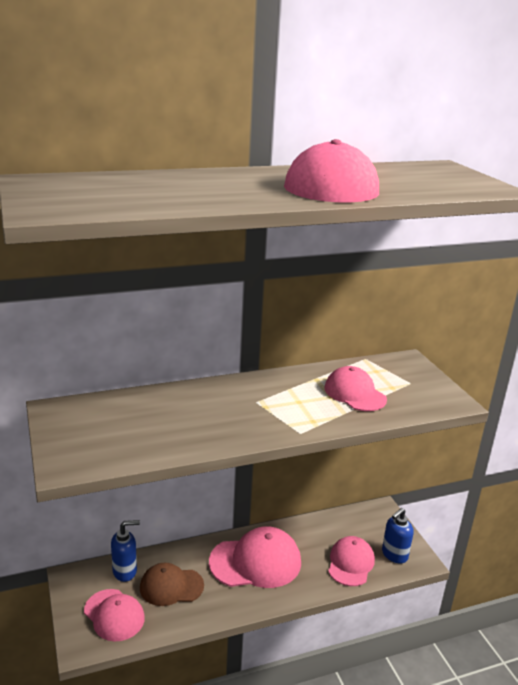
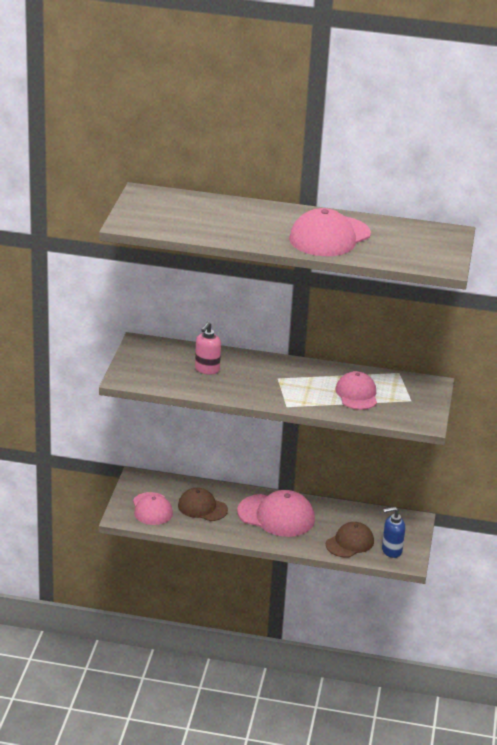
camera: 30 degrees right, 5 degrees up
(125, 571) = (176, 487): blue soap dispenser -> none
(166, 417) = (207, 369): none -> pink soap dispenser
(350, 563) = (350, 543): pink cap -> brown cap

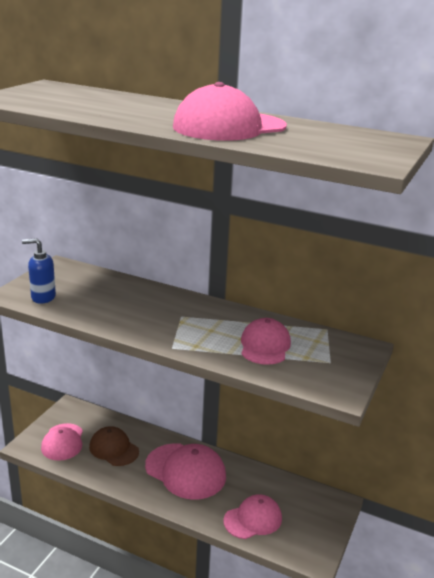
camera: 15 degrees right, 5 degrees down
(207, 369) = (108, 297): pink soap dispenser -> none
(350, 543) = (253, 519): brown cap -> pink cap
(391, 551) = (298, 539): blue soap dispenser -> blue soap dispenser (43, 297)

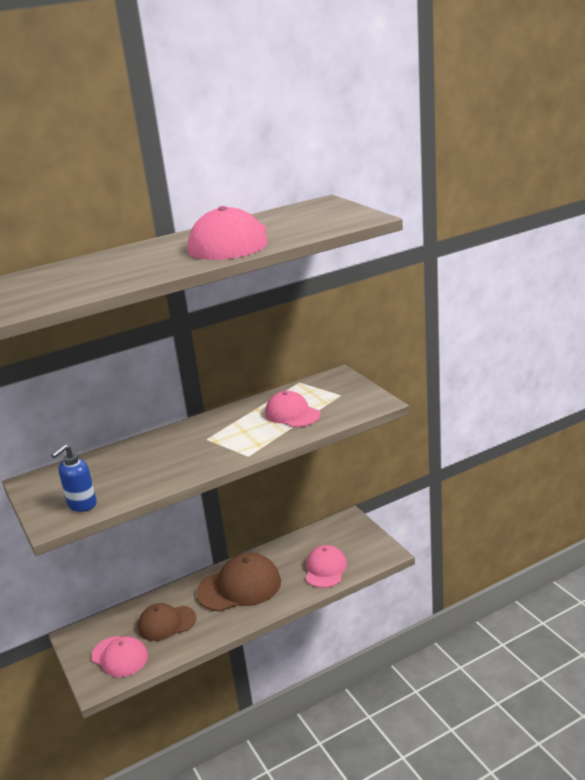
camera: 50 degrees left, 0 degrees up
(185, 471) = (239, 587): pink cap -> brown cap

